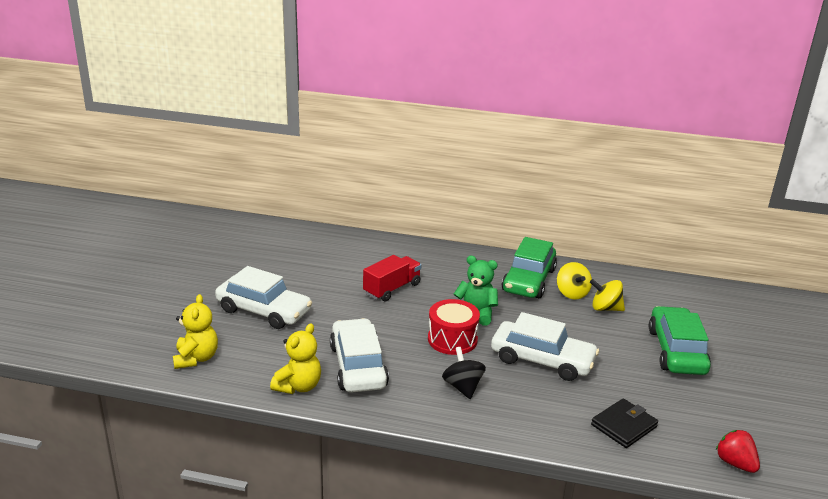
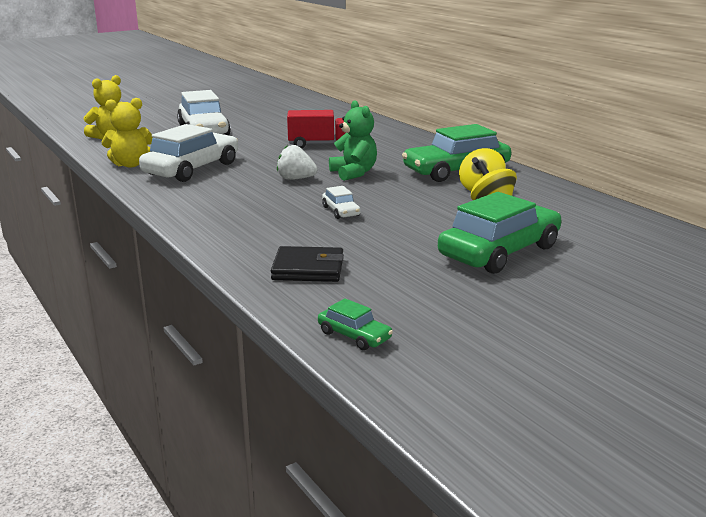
camera: 45 degrees right, 5 degrees down
(452, 339) = (296, 179): red drum -> white strawberry
(462, 387) = (235, 201): black spinning top -> none
(542, 360) = (341, 211): white car -> white car, size x0.45
(735, 463) = (354, 336): red strawberry -> green car

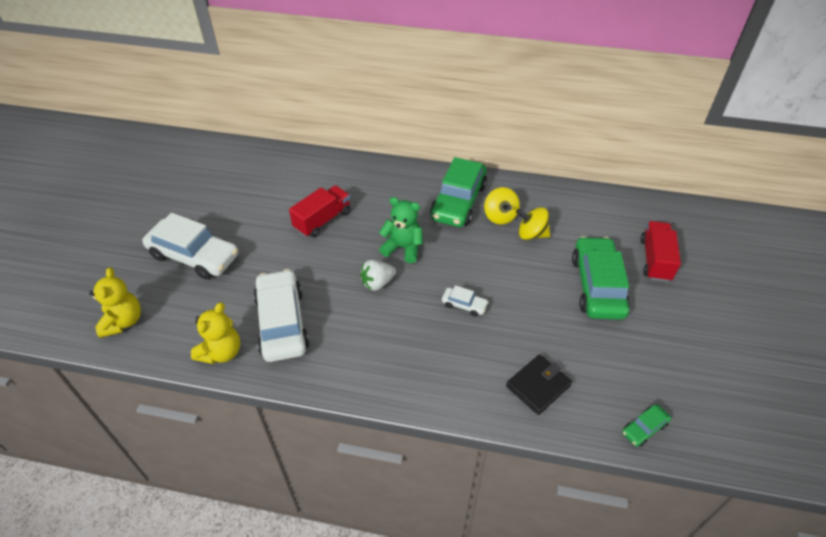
camera: 45 degrees left, 25 degrees up
(354, 336) = (644, 428): green car -> green car turned 150 degrees clockwise
(611, 265) = (655, 260): none -> red truck

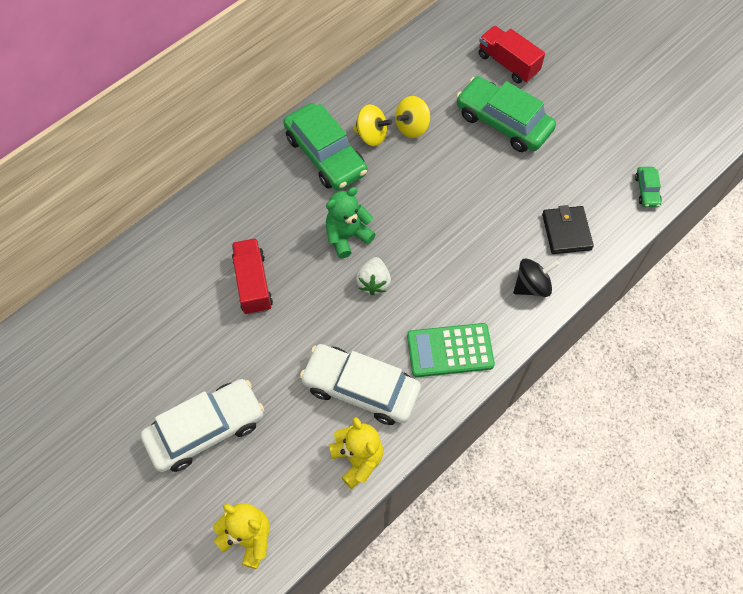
camera: 55 degrees left, 15 degrees up
(356, 362) = (450, 350): none -> green calculator
(462, 388) = (532, 286): none -> black spinning top
(464, 305) = (450, 230): white car -> none

